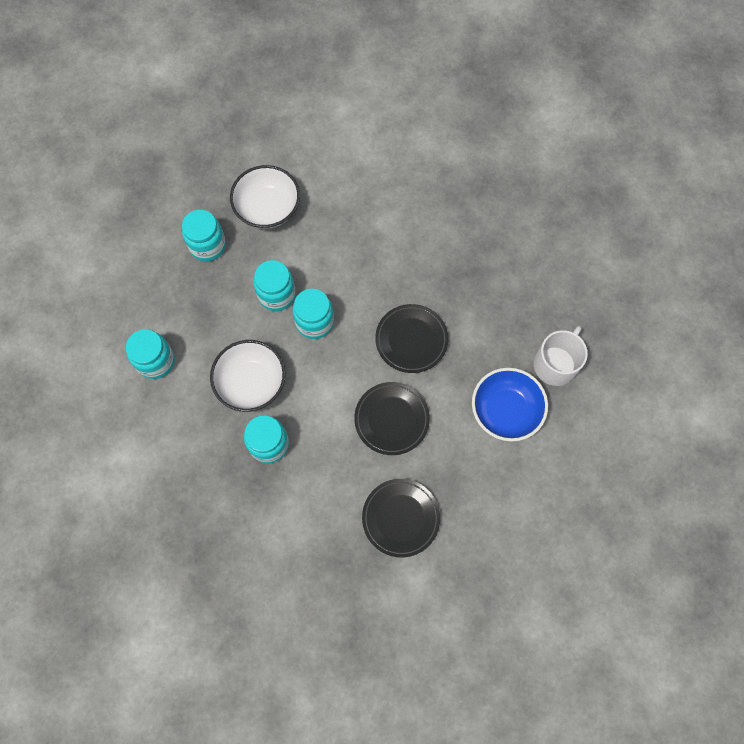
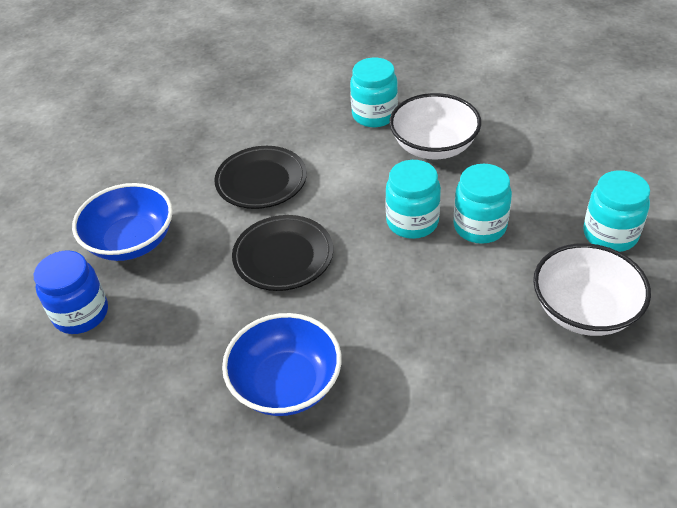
camera: 155 degrees right, 25 degrees down
(156, 361) = (545, 121): turquoise jar -> none
(400, 518) = (207, 121): black plate -> none
(454, 250) = (286, 384): none -> blue bowl
(555, 364) = (81, 314): white mug -> blue jar

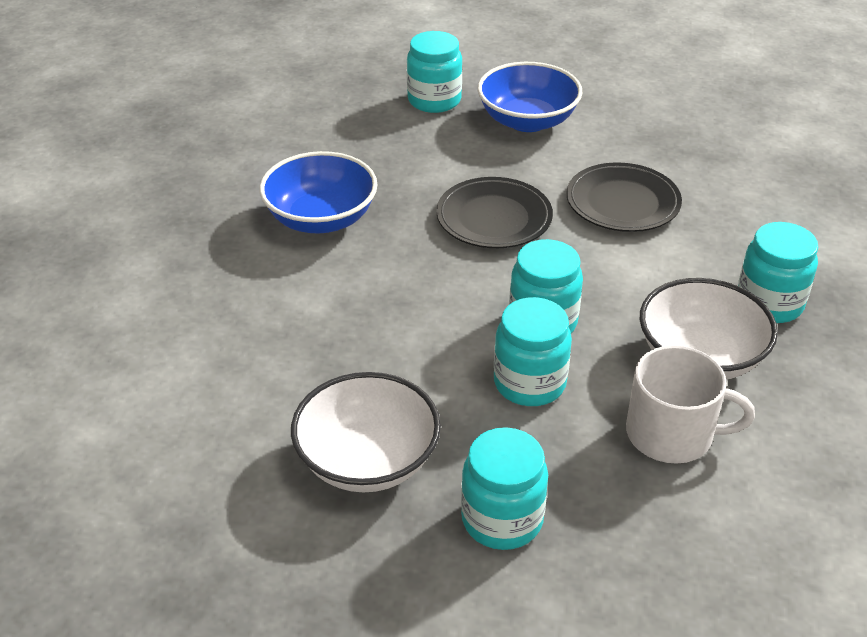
camera: 90 degrees right, 5 degrees down
(81, 314) = (434, 100): blue jar -> turquoise jar
(509, 160) = (672, 434): none -> white mug

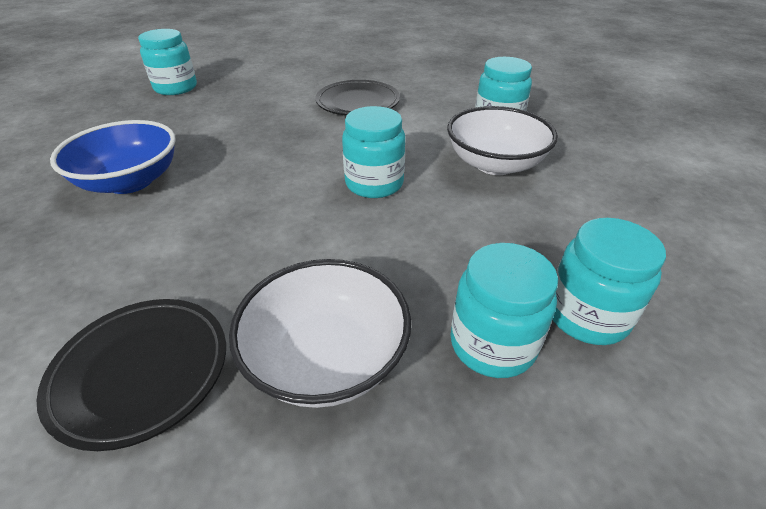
camera: 35 degrees left, 0 degrees up
(494, 218) = (279, 136): black plate -> black plate (141, 372)
(527, 121) = (254, 81): blue bowl -> none
(529, 383) = (405, 226): turquoise jar -> turquoise jar (586, 315)
(672, 434) = (533, 215): white mug -> none

